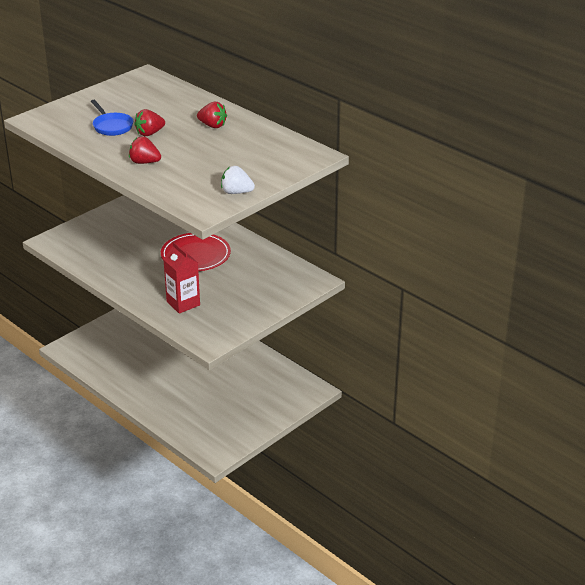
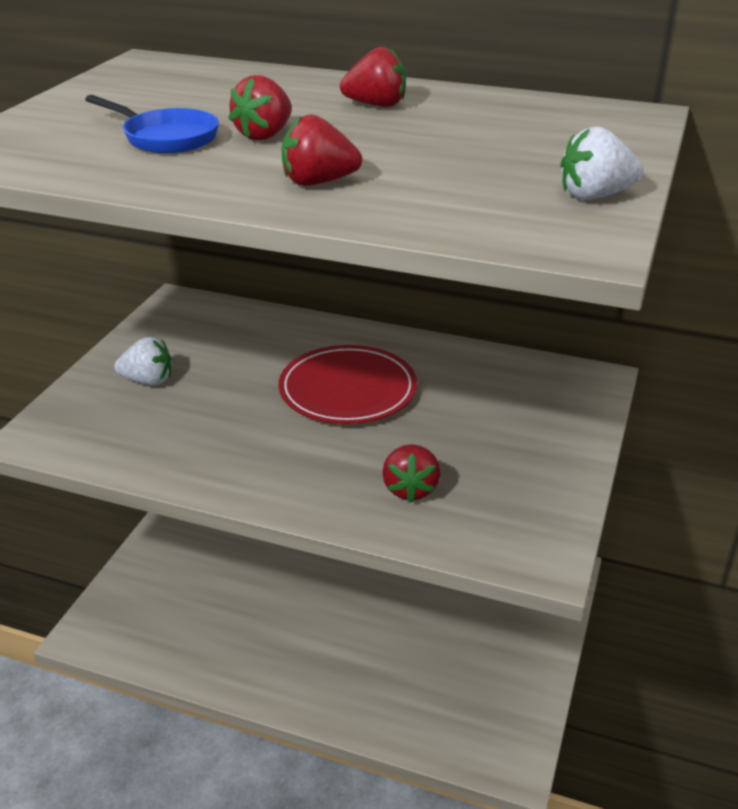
camera: 25 degrees left, 0 degrees up
(112, 228) = (148, 381): none -> white strawberry
(183, 303) = (410, 489): red carton -> red strawberry

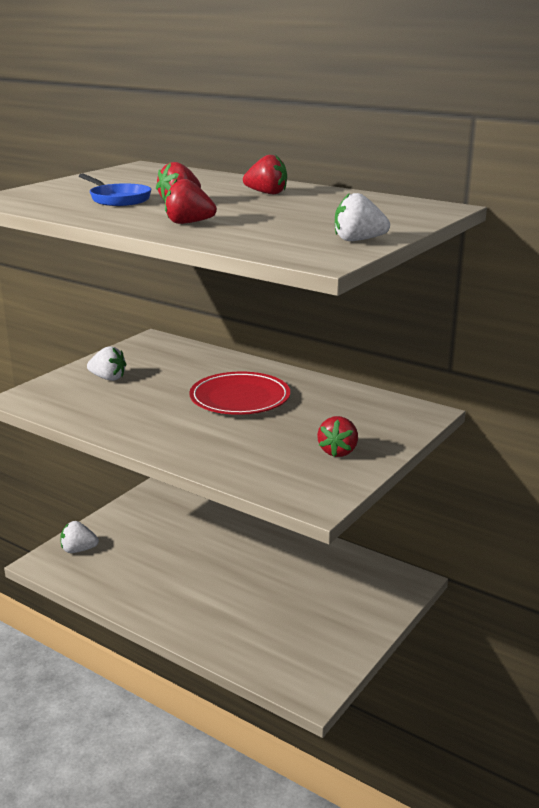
camera: 15 degrees right, 10 degrees down
(128, 604) = (78, 550): none -> white strawberry
(410, 489) = (249, 455): red strawberry -> red strawberry (338, 451)

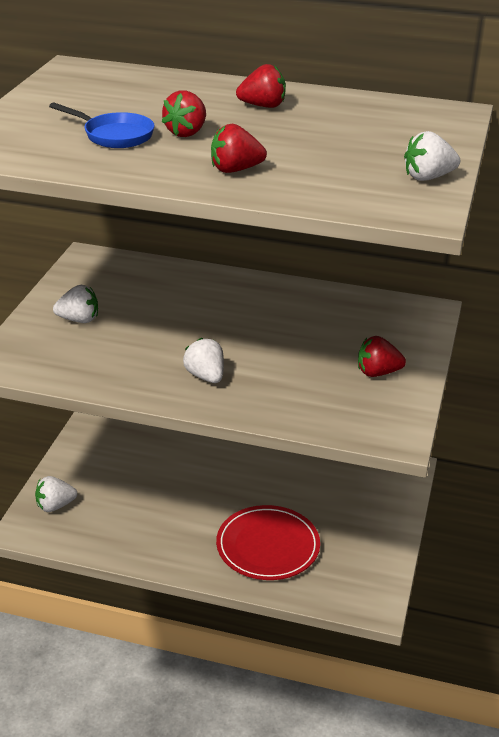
camera: 20 degrees left, 10 degrees up
(178, 431) = (205, 376): none -> white strawberry
(240, 398) = (238, 323): red plate -> red plate (268, 546)
(338, 451) = (377, 373): red strawberry -> red strawberry turned 90 degrees clockwise

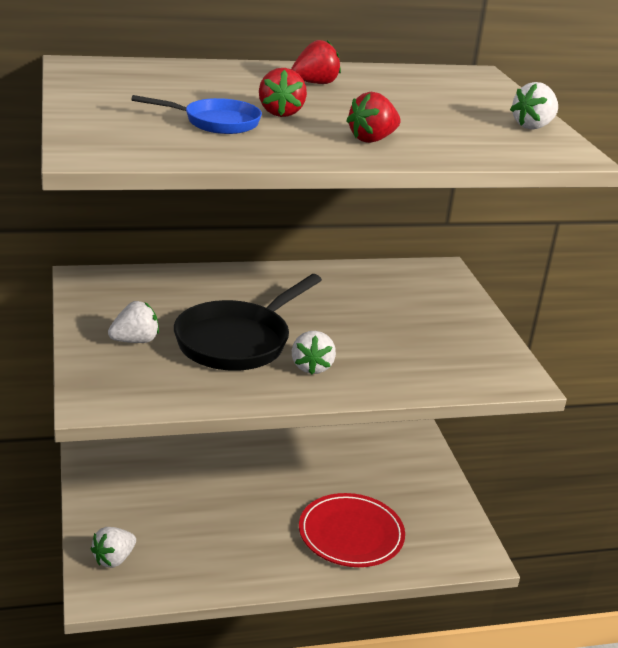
camera: 30 degrees left, 5 degrees down
(162, 339) = (237, 341): none -> black pan
(205, 376) = (312, 367): white strawberry -> white strawberry turned 120 degrees counterclockwise
(377, 373) = (454, 330): red strawberry -> none

